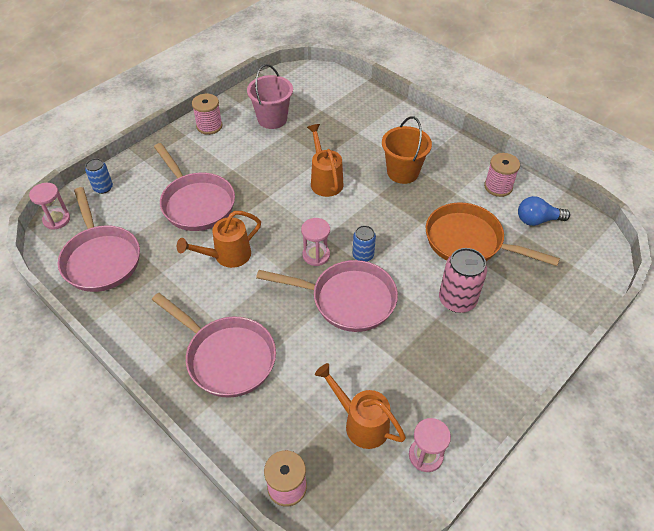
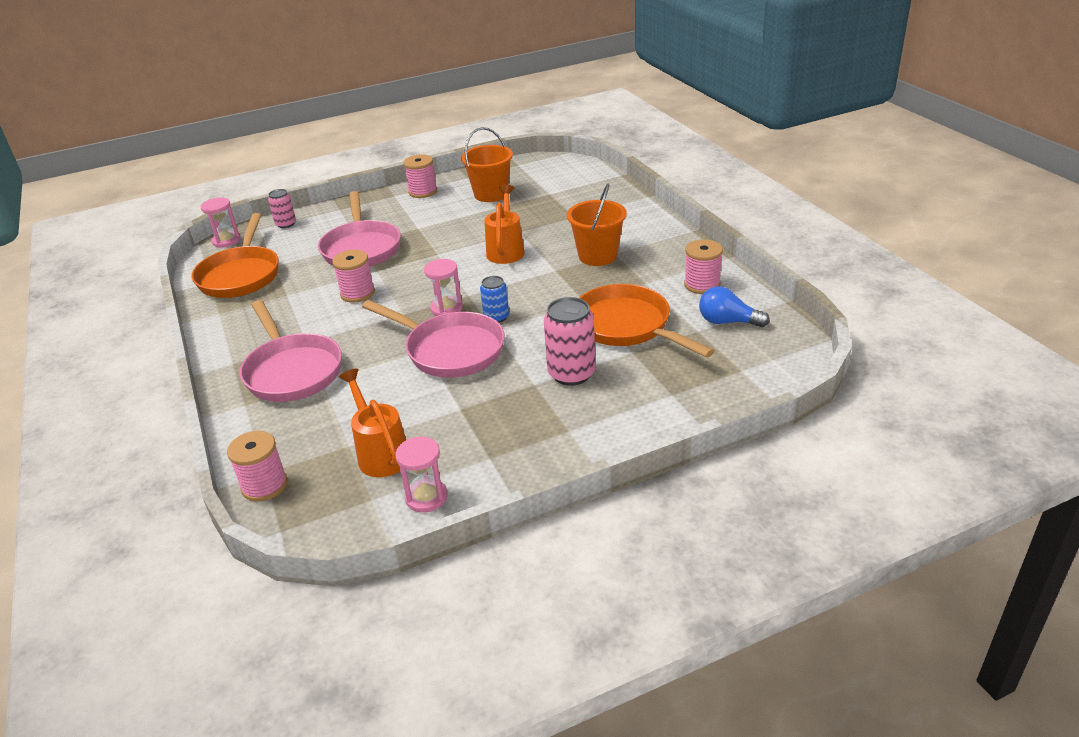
camera: 25 degrees right, 15 degrees down
(101, 259) = (241, 275): pink pan -> orange pan
(103, 188) = (286, 224): blue can -> pink can
(227, 256) = (357, 293): orange watering can -> pink spool
(272, 119) = (491, 194): pink bucket -> orange bucket

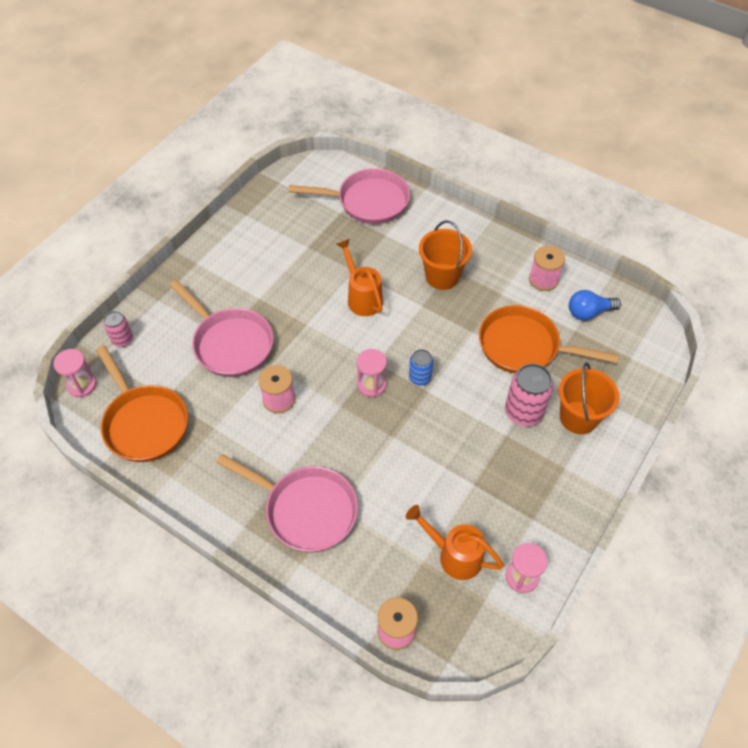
camera: 35 degrees left, 20 degrees up
(423, 192) = (221, 248): pink spool -> none
(450, 350) = (414, 429): pink pan -> pink pan (368, 201)
(491, 194) = (288, 231): orange bucket -> orange bucket (578, 417)

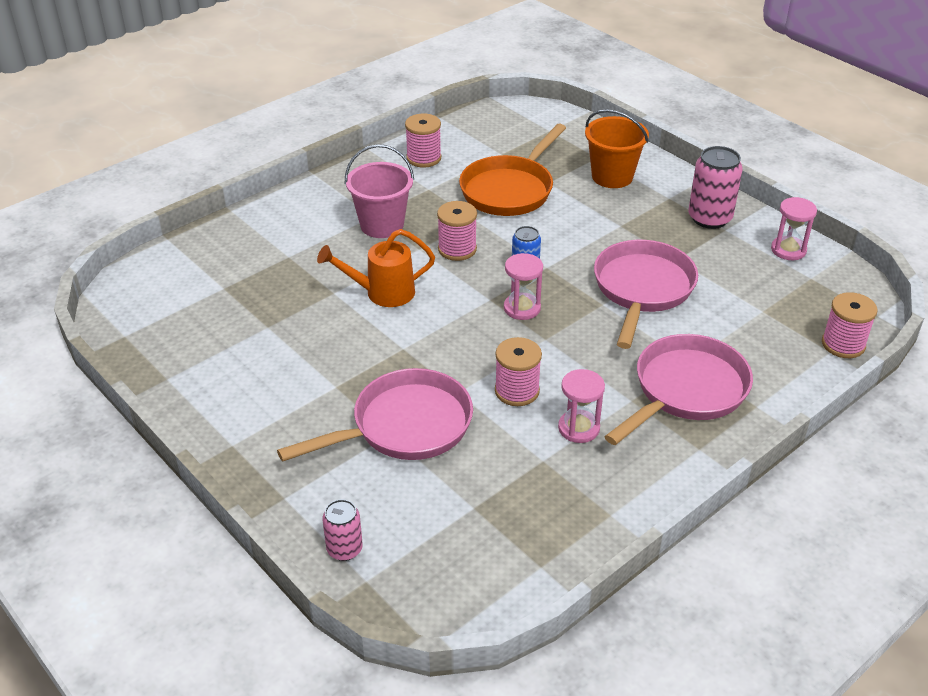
camera: 75 degrees left, 15 degrees down
(82, 385) = (414, 609): pink hourglass -> pink hourglass (578, 428)
(144, 423) = (512, 535): orange pan -> none
(368, 201) = (220, 260): pink pan -> pink pan (642, 289)
(429, 329) = (457, 249): none -> pink spool
(442, 276) = (382, 225): orange bucket -> pink bucket
(454, 555) = (759, 288): orange watering can -> none
(523, 412) = (595, 208): pink can -> pink can (709, 218)
(588, 312) = (482, 141): blue light bulb -> none

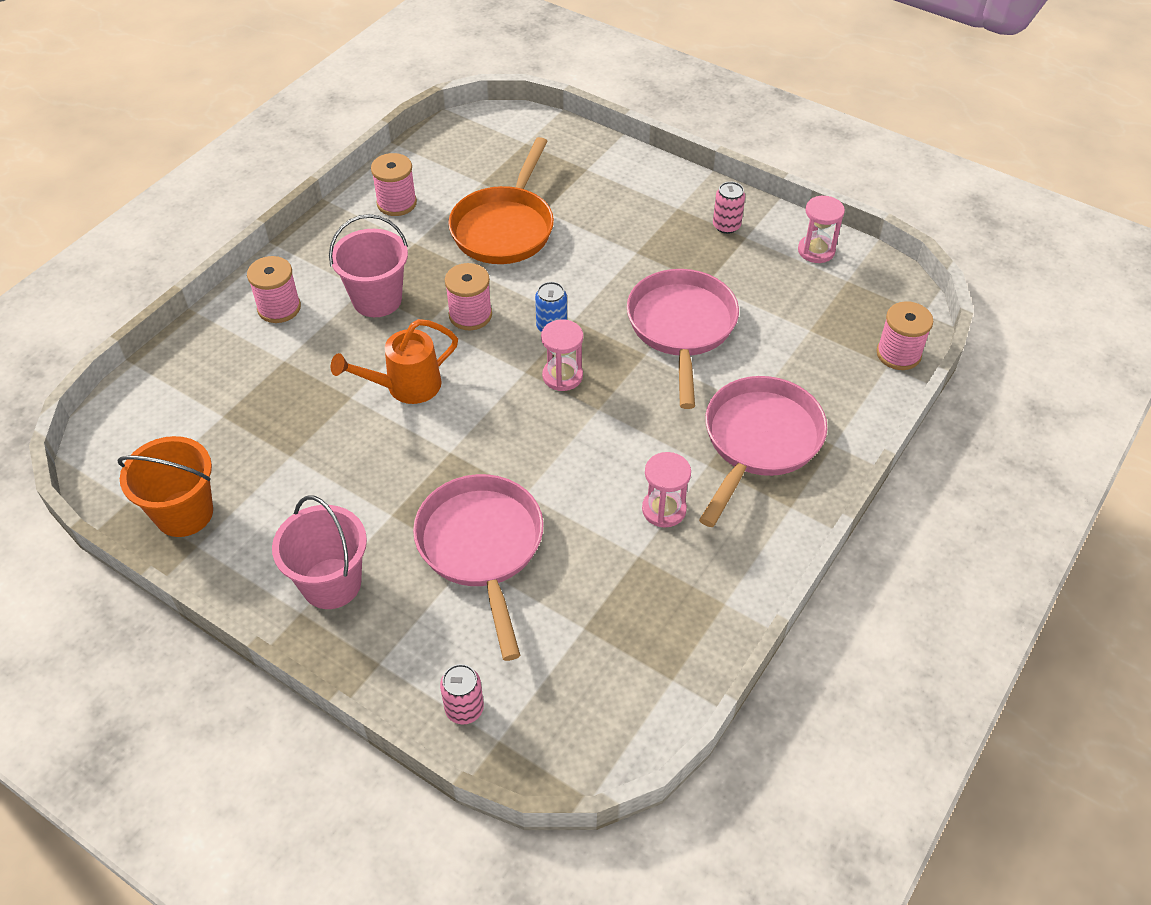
camera: 15 degrees left, 10 degrees up
(266, 428) = (331, 583): none -> pink bucket
(404, 426) = (482, 547): pink pan -> pink pan turned 60 degrees counterclockwise
(517, 391) = (587, 479): pink spool -> pink spool (279, 308)
(612, 176) = (610, 191): orange bucket -> orange bucket (184, 513)
(709, 218) = (726, 226): pink can -> pink can, size x0.59

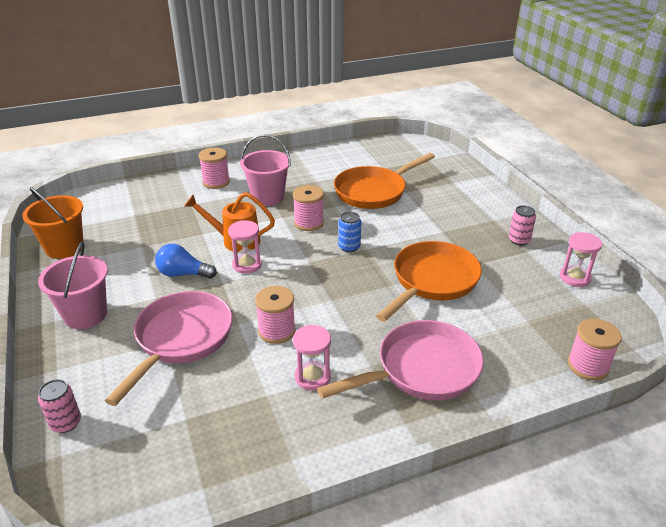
camera: 35 degrees right, 15 degrees down
(390, 466) = (183, 274): none -> blue light bulb
(396, 203) = (326, 161): pink spool -> pink spool (276, 331)
(562, 376) = (328, 274): pink hourglass -> pink hourglass (247, 265)
(681, 328) = (432, 281): pink pan -> orange pan

